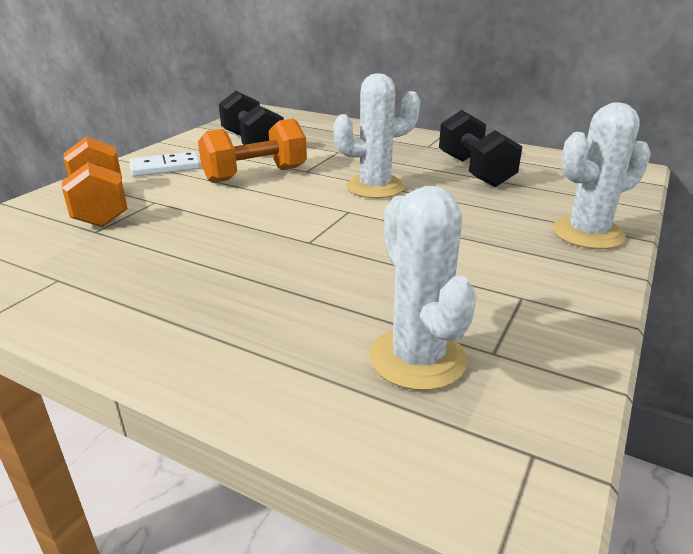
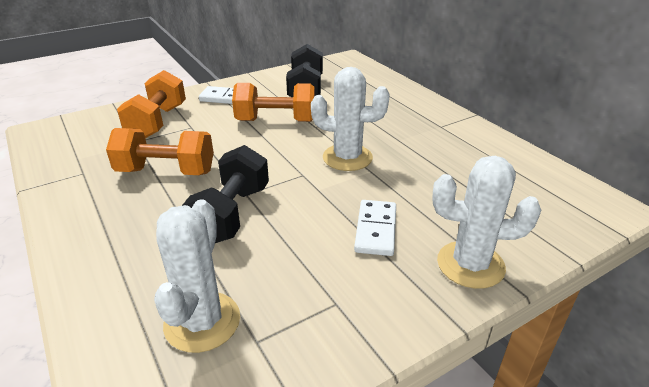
camera: 30 degrees right, 5 degrees up
(181, 248) = (166, 171): none -> orange dumbbell
(475, 171) = (449, 165): black dumbbell -> black dumbbell (232, 214)
(478, 233) = (375, 230): none -> white domino

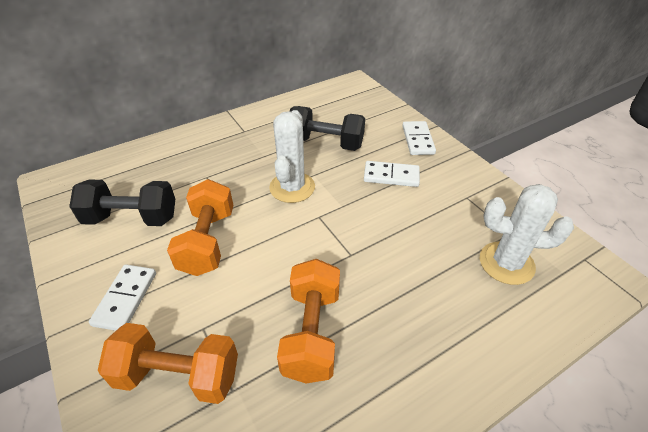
camera: 90 degrees left, 10 degrees up
(232, 214) = (383, 261): black dumbbell -> black dumbbell (326, 143)
(470, 265) = (418, 140): white cactus -> white domino

